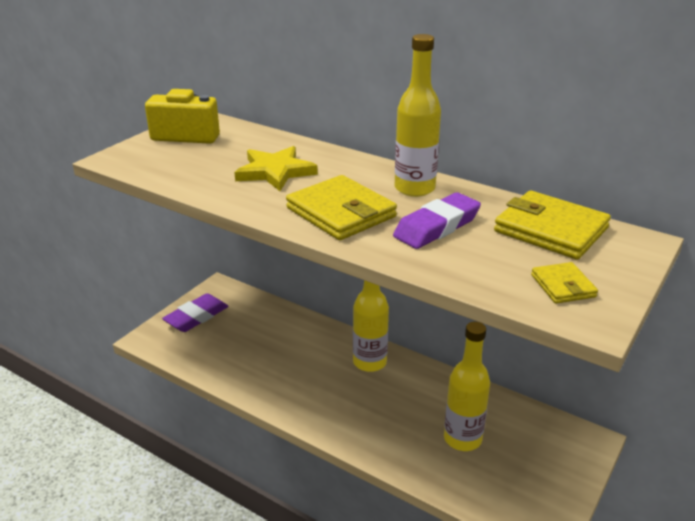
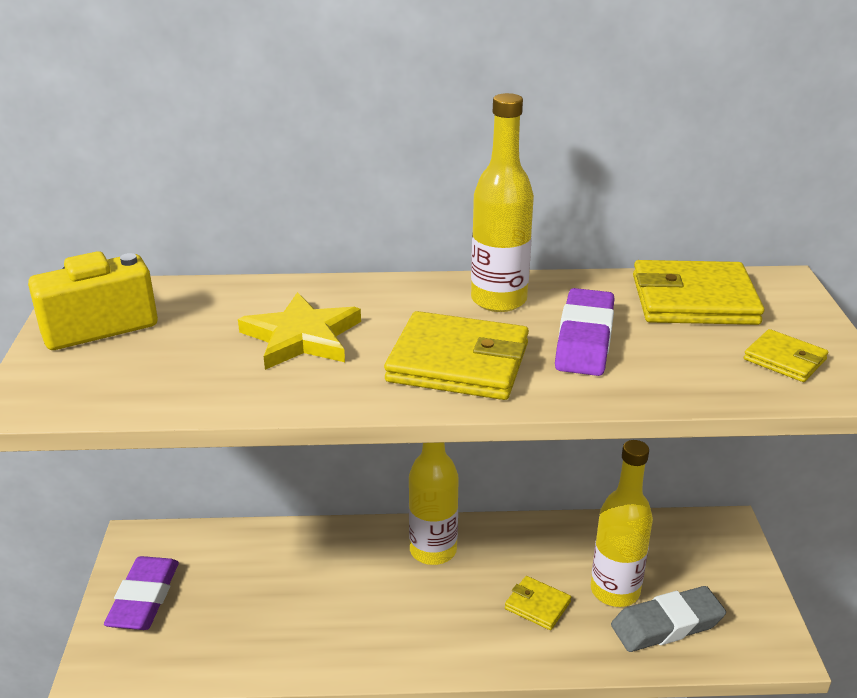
camera: 35 degrees left, 0 degrees up
(402, 422) = (537, 605): none -> yellow wallet
(477, 475) = (667, 625): none -> grey eraser

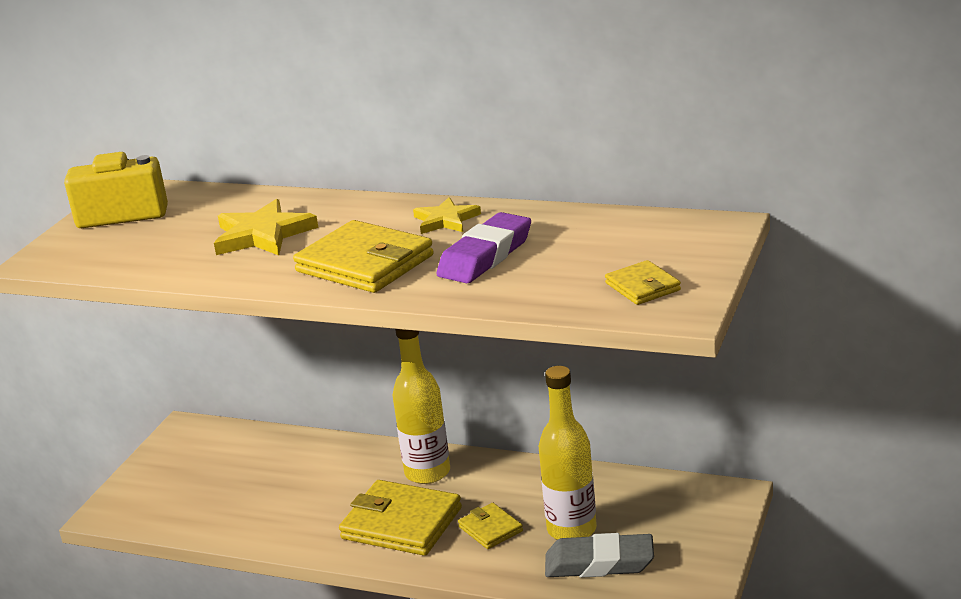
camera: 25 degrees right, 5 degrees down
(144, 598) = (167, 471): purple eraser -> none
(498, 300) = (446, 220): yellow bottle -> yellow star
(693, 300) = (618, 233): yellow wallet -> yellow wallet (401, 523)

